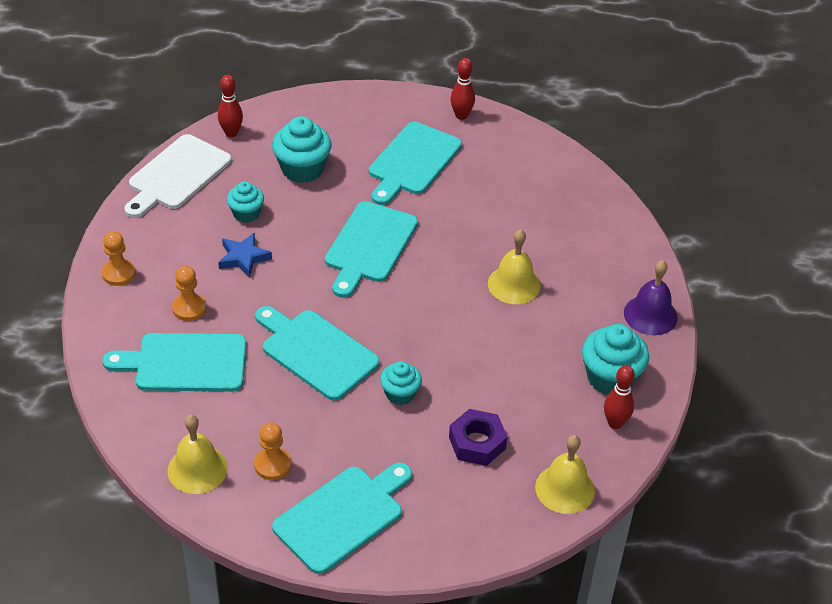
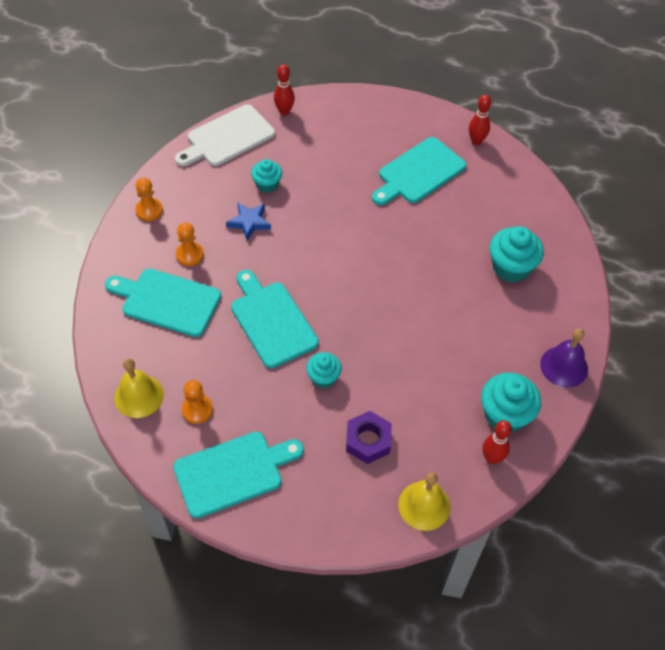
camera: 20 degrees right, 10 degrees up
(302, 169) = (327, 157): turquoise cupcake -> turquoise cupcake (511, 267)
(369, 246) = (352, 239): turquoise cutting board -> none
(514, 284) = (458, 305): yellow bell -> none

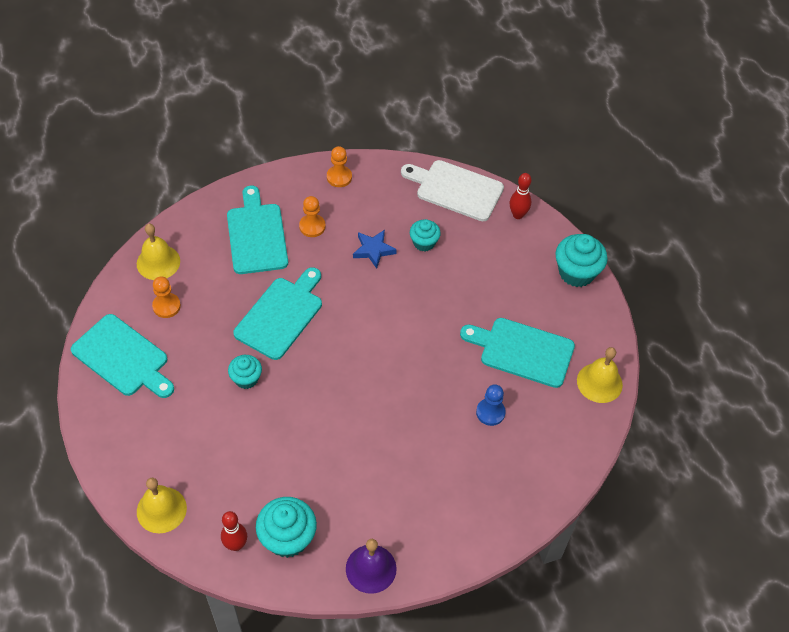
camera: 60 degrees right, 0 degrees up
(368, 440) = (202, 440): purple nut -> none
(463, 220) = (490, 412): none -> blue pawn
(476, 141) = (599, 382): red bowling pin -> yellow bell
(511, 267) = (459, 476): turquoise cupcake -> turquoise cupcake (576, 272)

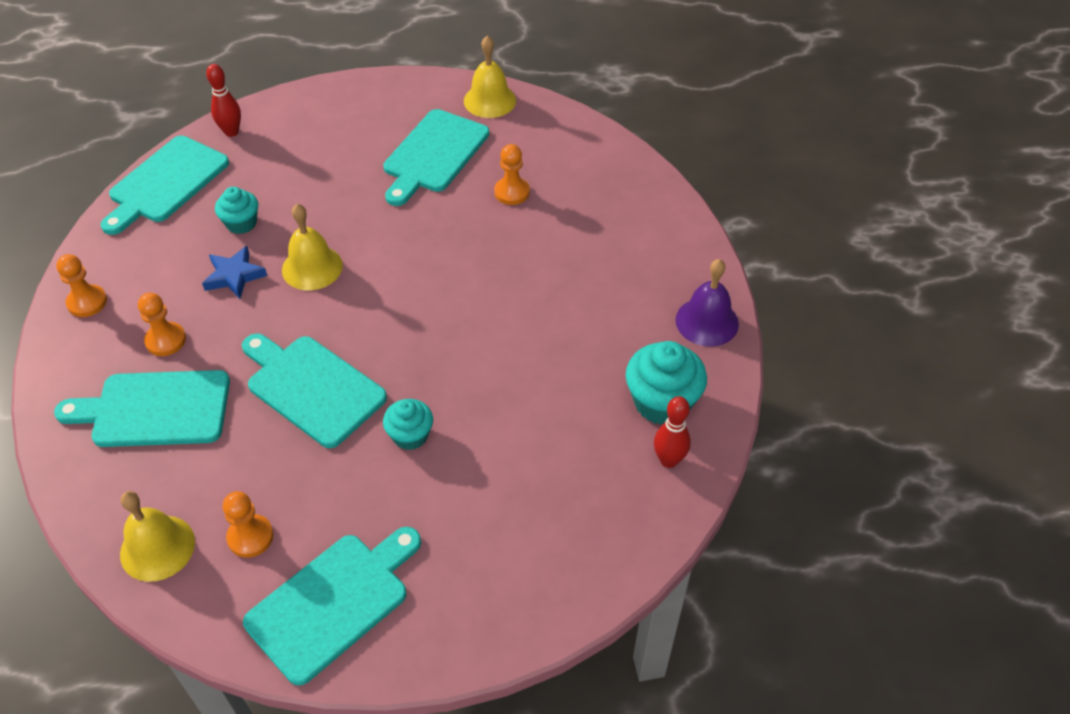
camera: 80 degrees left, 5 degrees down
(161, 509) = (609, 550): yellow bell -> yellow bell (312, 267)
(455, 189) = (165, 183): white cutting board -> turquoise cutting board
(490, 412) = (512, 192): blue pawn -> orange pawn
(576, 272) = (336, 96): turquoise cupcake -> none

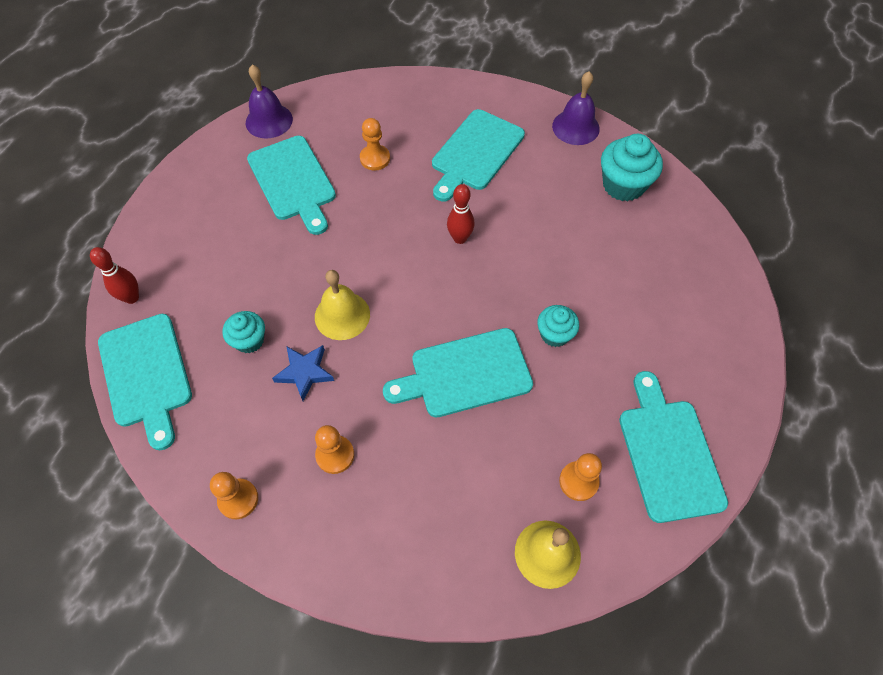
camera: 55 degrees left, 10 degrees up
(154, 409) = (404, 496): turquoise cutting board -> turquoise cutting board (475, 153)
(489, 100) = (269, 120): yellow bell -> purple bell
(668, 460) = (670, 208): red bowling pin -> red bowling pin (460, 238)

